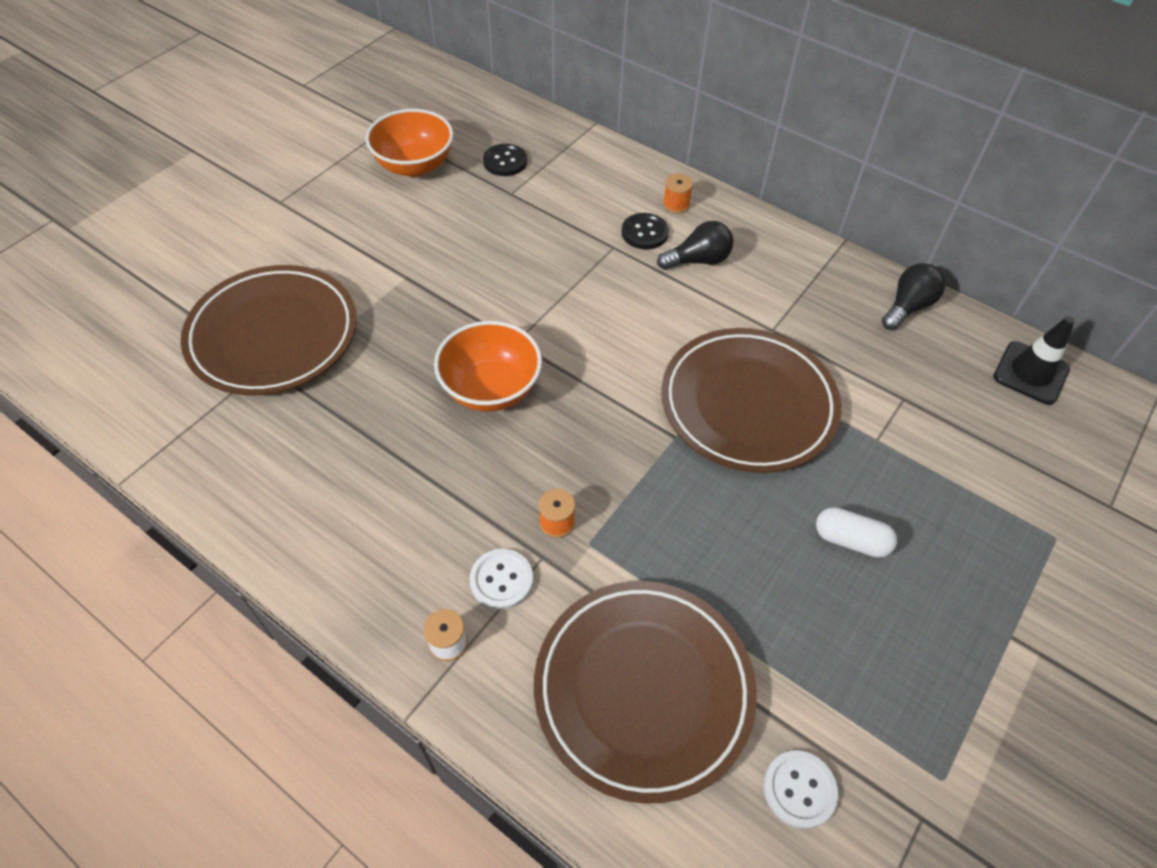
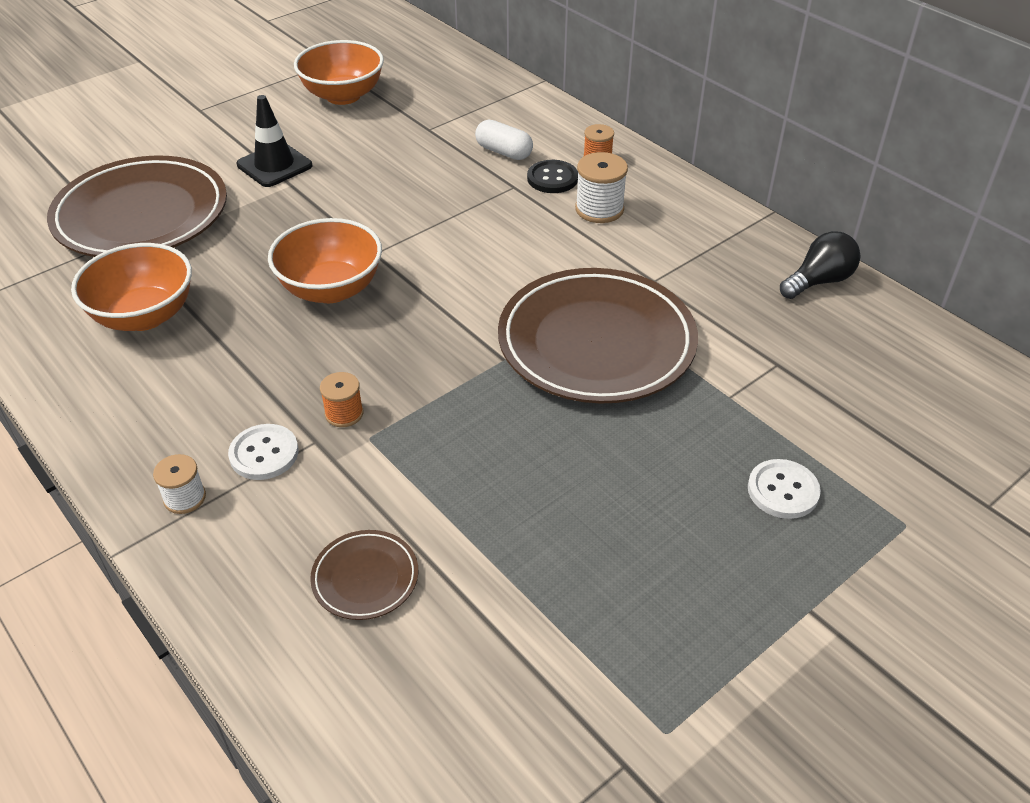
camera: 15 degrees right, 10 degrees down
(325, 450) = (144, 316): none -> orange bowl
(505, 161) = (435, 102): black button -> none
(643, 689) = (365, 578): brown plate -> brown plate, size x0.44
(698, 260) = (599, 209): black light bulb -> white spool
(799, 789) = (494, 706): white button -> white button (783, 490)
(851, 540) = (657, 484): white capsule -> white capsule (504, 152)
(1030, 373) = (941, 363): black traffic cone -> black traffic cone (274, 165)

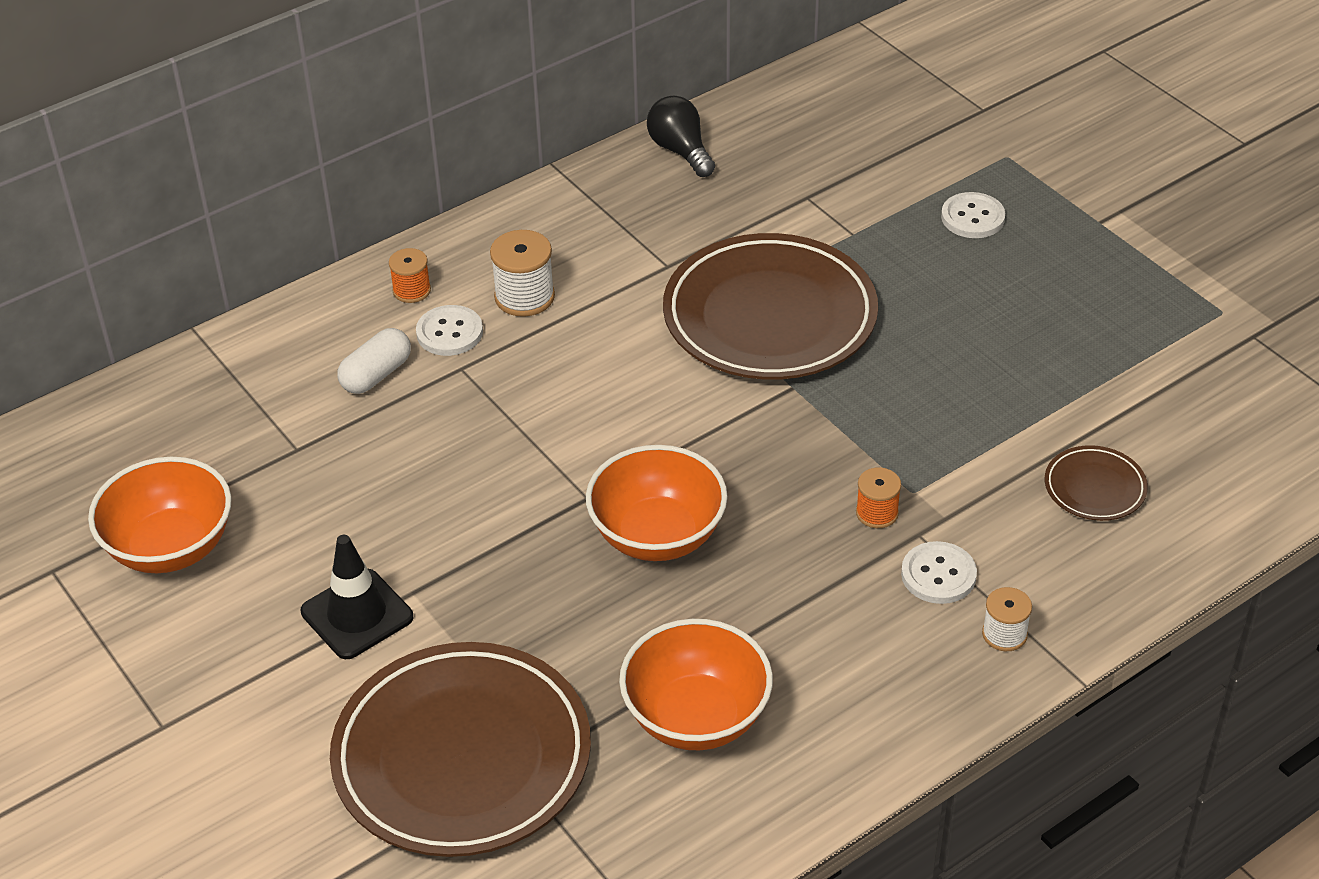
camera: 85 degrees left, 0 degrees up
(552, 178) = (449, 333): black button -> white button

